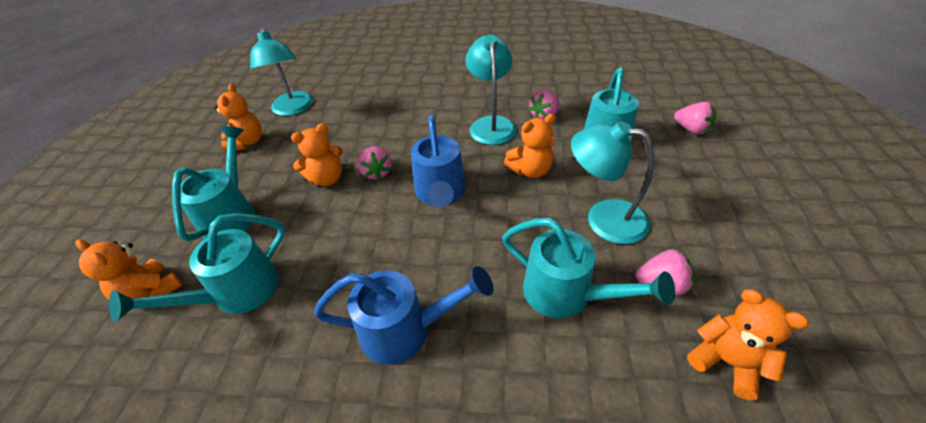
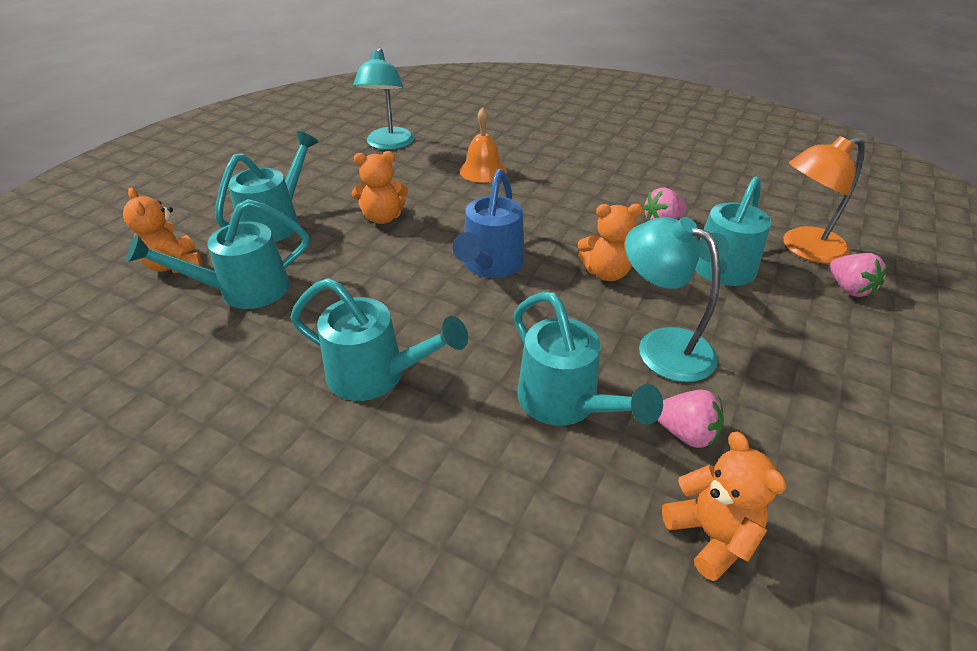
camera: 20 degrees right, 5 degrees down
(247, 142) = (327, 163): orange teddy bear -> none
(377, 172) = (436, 226): pink strawberry -> none
(387, 111) = (483, 171): none -> orange bell
(405, 330) = (376, 375): blue watering can -> turquoise watering can
(491, 124) = (591, 214): turquoise lamp -> none
(647, 108) = (803, 249): none -> orange lamp

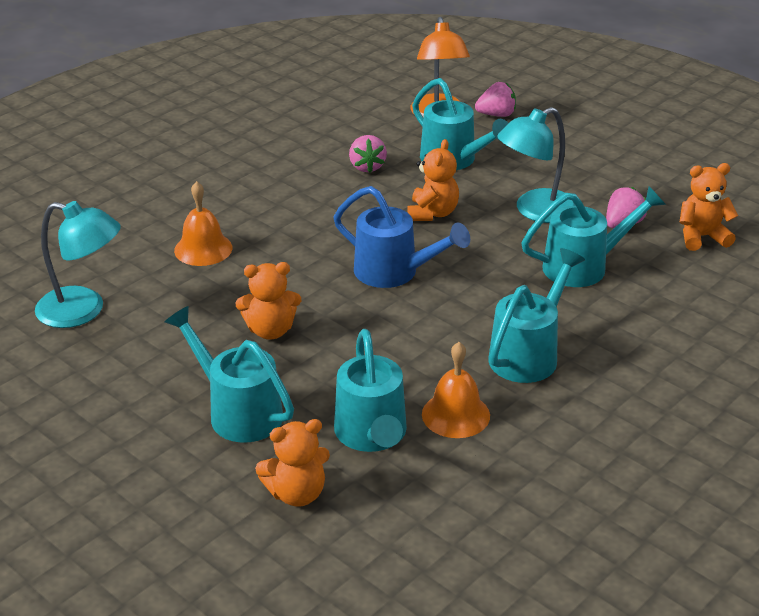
camera: 75 degrees left, 5 degrees down
(271, 336) = (455, 414): none -> orange bell
(383, 217) = (270, 330): orange teddy bear -> orange teddy bear turned 75 degrees clockwise

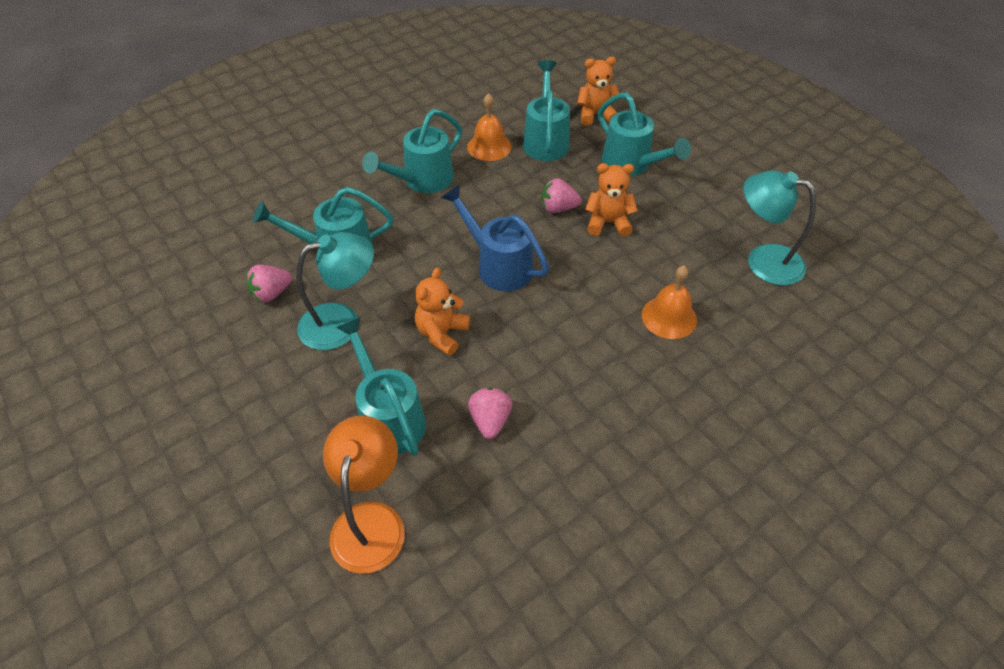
camera: 170 degrees left, 15 degrees up
(496, 115) = (296, 507): pink strawberry -> pink strawberry (558, 208)
(702, 237) = (215, 268): orange teddy bear -> none

